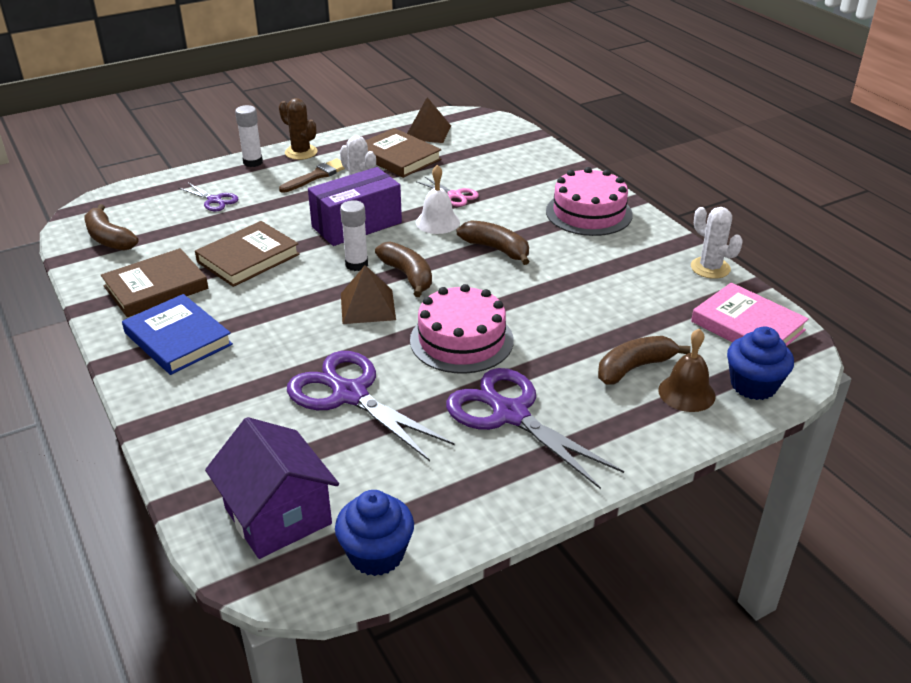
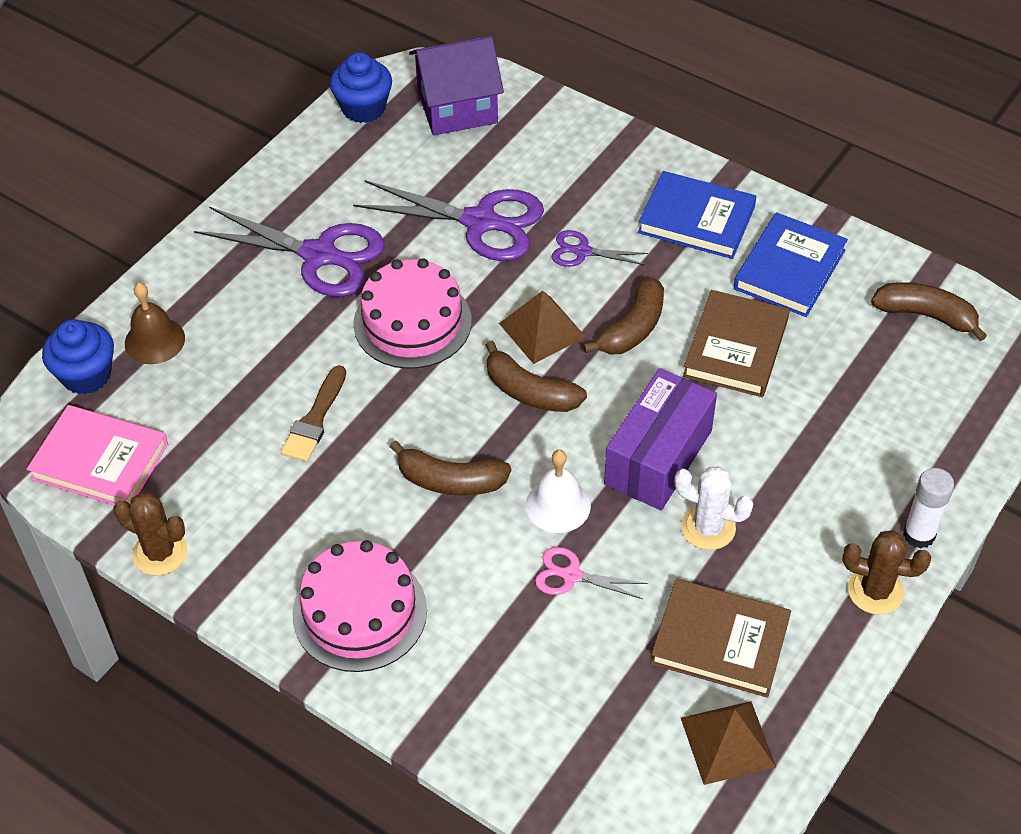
camera: 155 degrees right, 15 degrees up
(156, 287) = (789, 269): brown book -> blue book
(214, 200) = (882, 430): purple scissors -> purple scissors (582, 251)
(278, 516) = (457, 107): purple house -> purple house turned 45 degrees counterclockwise
(316, 176) = (799, 540): brown brush -> brown brush (315, 419)
(356, 264) = (602, 387): white glue stick -> none
(634, 368) = (216, 353): brown banana -> brown banana (633, 328)
(710, 268) = (160, 553): white cactus -> brown cactus

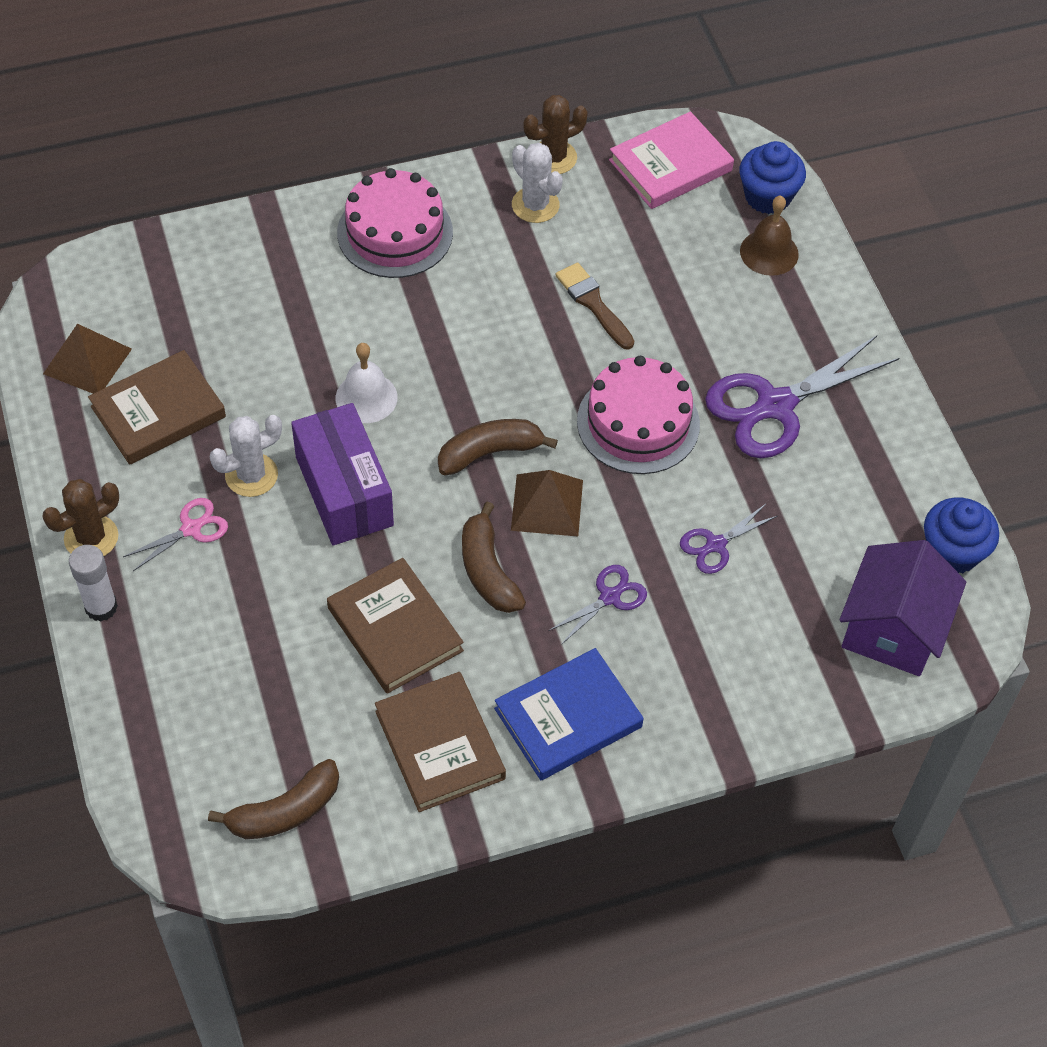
camera: 125 degrees right, 5 degrees up
(233, 528) = (535, 205): none -> white cactus
(450, 481) = (454, 348): brown banana -> none
(480, 222) = (716, 544): purple scissors -> purple scissors, size x0.49
(572, 575) = (299, 365): pink scissors -> pink scissors (191, 529)
(789, 269) = (440, 745): blue book -> brown book

